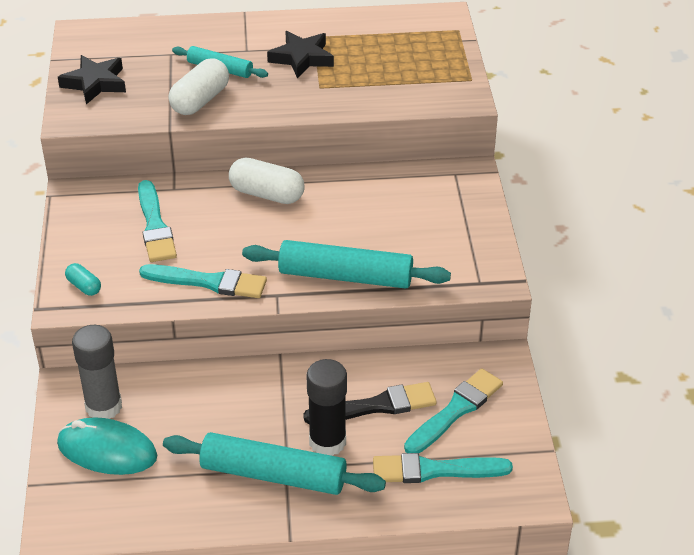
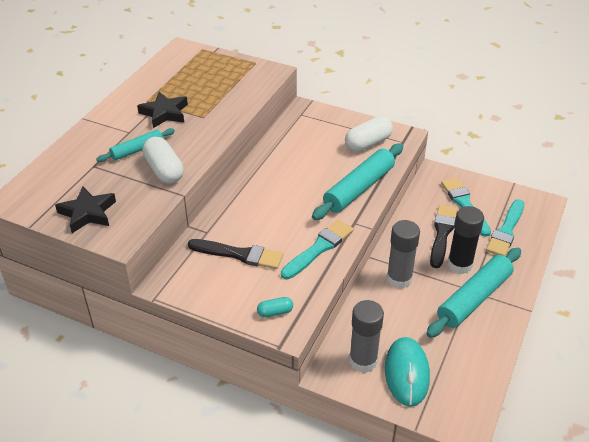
camera: 60 degrees left, 0 degrees up
(107, 450) = (407, 373): turquoise mouse -> turquoise mouse turned 45 degrees counterclockwise
(155, 226) = (239, 254): turquoise brush -> black brush
(259, 393) = (399, 279): none -> grey glue stick
(267, 194) = (252, 192): white capsule -> white capsule (368, 143)

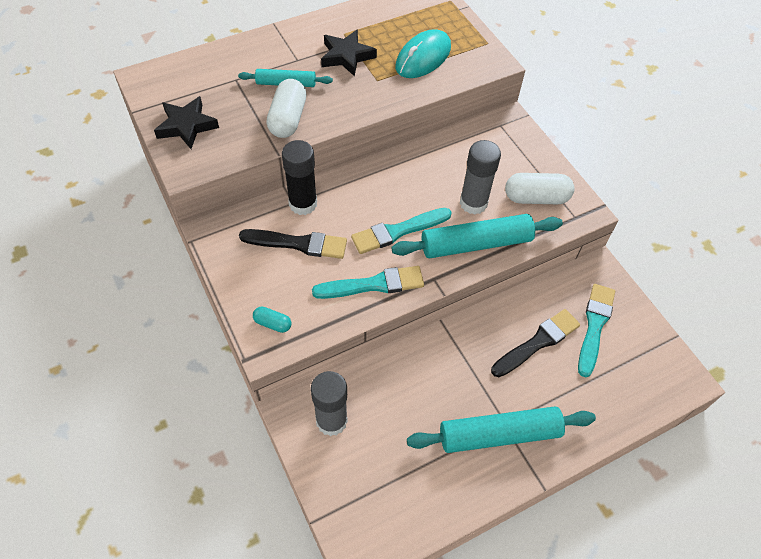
camera: 35 degrees right, 15 degrees up
(239, 254) = (298, 244): black brush -> black brush turned 45 degrees counterclockwise
(399, 279) = (445, 362): grey glue stick -> grey glue stick (473, 203)
(407, 373) = (358, 462): turquoise mouse -> turquoise mouse (423, 58)
(459, 264) = (521, 388): black glue stick -> black glue stick (303, 204)
(506, 230) = (610, 384): turquoise brush -> turquoise brush (398, 231)

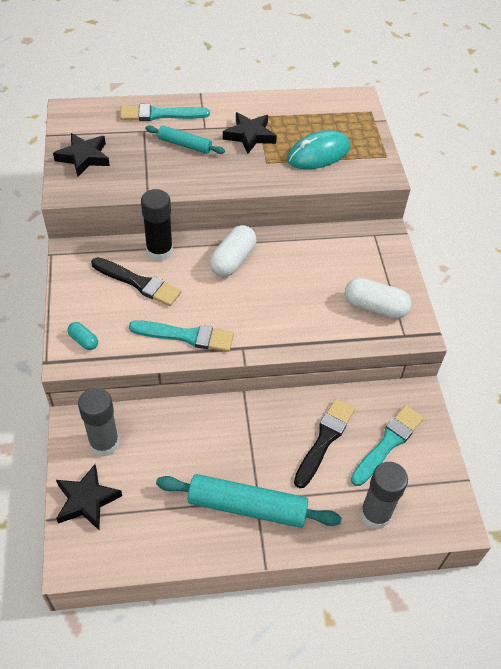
camera: 20 degrees right, 5 degrees down
(288, 119) = (171, 174): white capsule -> white capsule (233, 260)
(343, 486) = (87, 500): none -> black star
(398, 231) = (231, 298): turquoise brush -> turquoise brush (160, 114)
(473, 203) = (312, 295): grey glue stick -> grey glue stick (375, 514)
(476, 243) = (296, 330): turquoise rolling pin -> none
(537, 342) = (324, 440): black brush -> black brush turned 45 degrees counterclockwise

